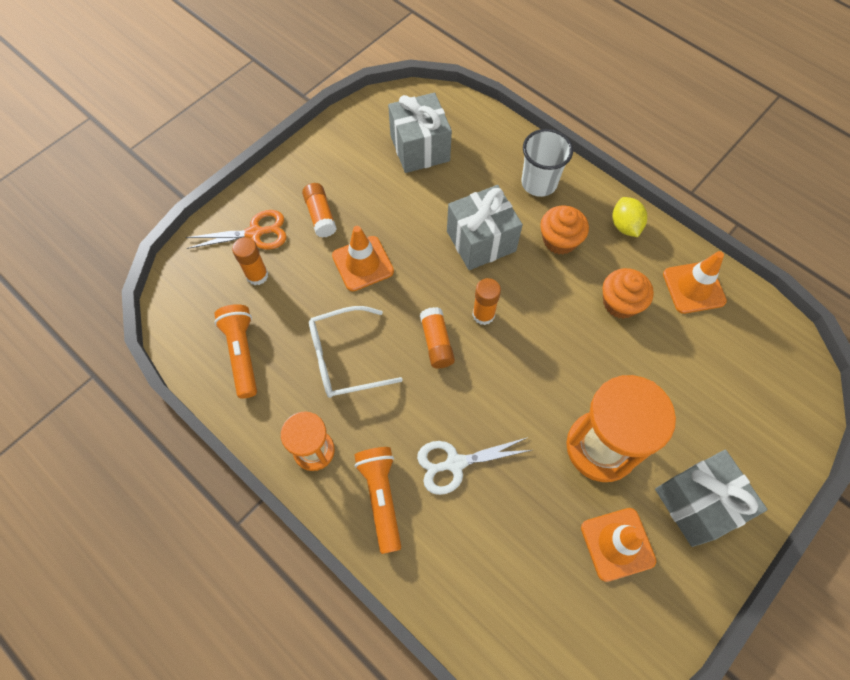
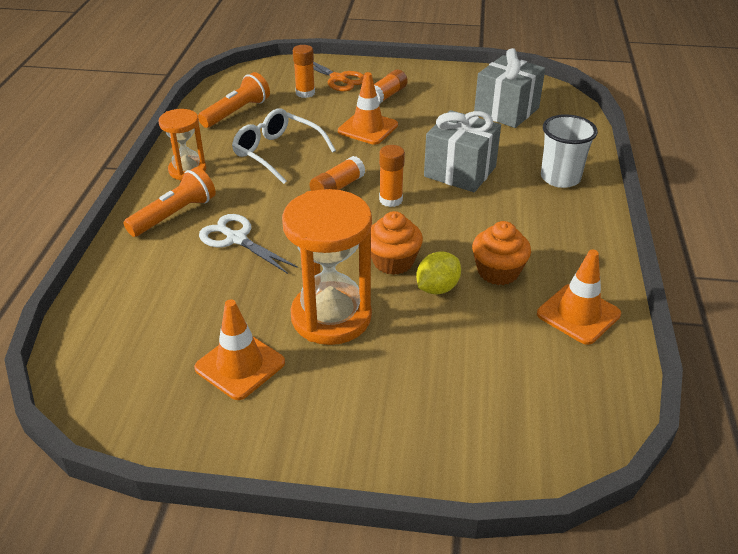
camera: 55 degrees right, 25 degrees down
(559, 240) = (517, 211): orange cupcake -> orange cupcake (393, 261)
(625, 226) = (586, 243): yellow lemon -> yellow lemon (437, 288)
(697, 504) = (331, 408): grey gift -> none

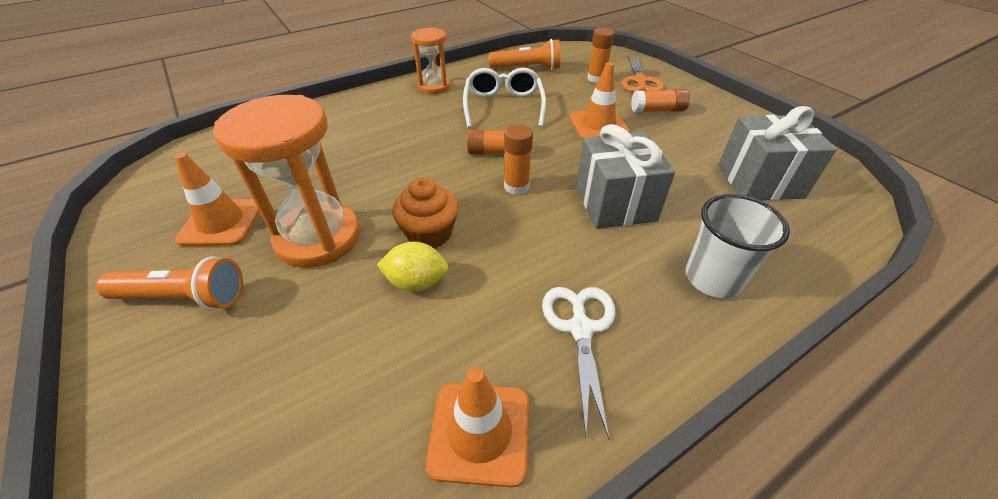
camera: 50 degrees right, 5 degrees up
(174, 215) = (378, 107): orange flashlight -> orange flashlight (184, 297)
(236, 239) = (376, 143): white scissors -> white scissors (580, 328)
(498, 272) = (487, 314): orange cupcake -> none

